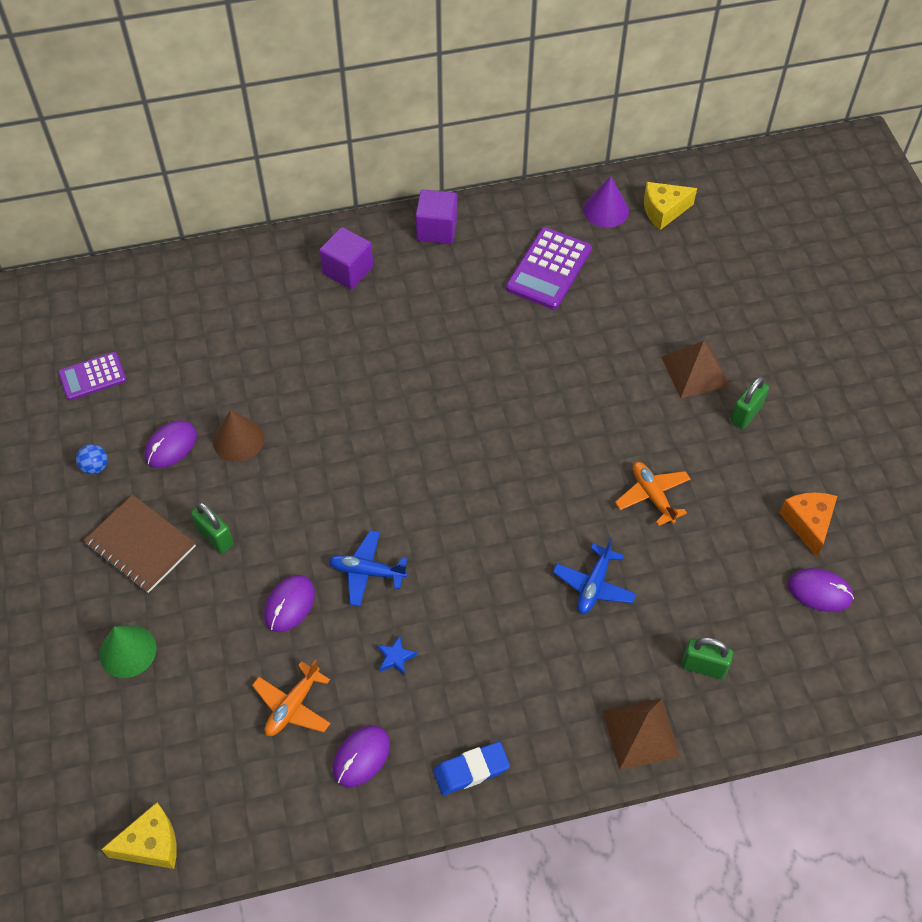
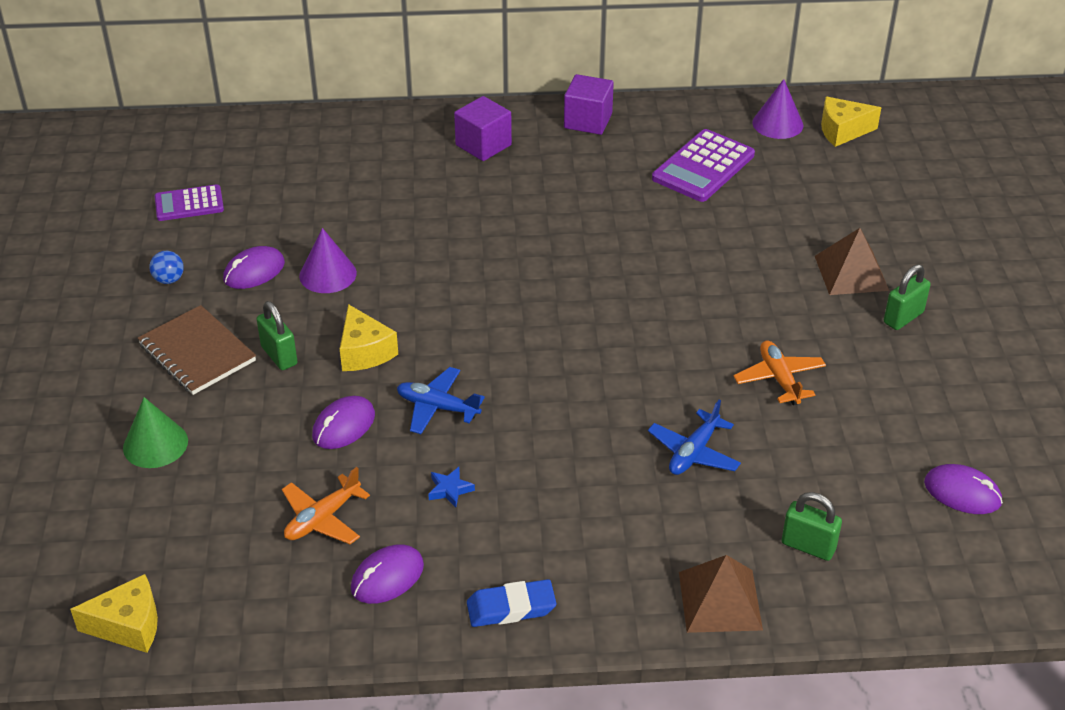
camera: 10 degrees right, 15 degrees down
(238, 439) = (328, 274): brown cone -> purple cone
(290, 521) = (364, 352): none -> yellow cheese
(808, 524) = (959, 427): orange cheese -> none

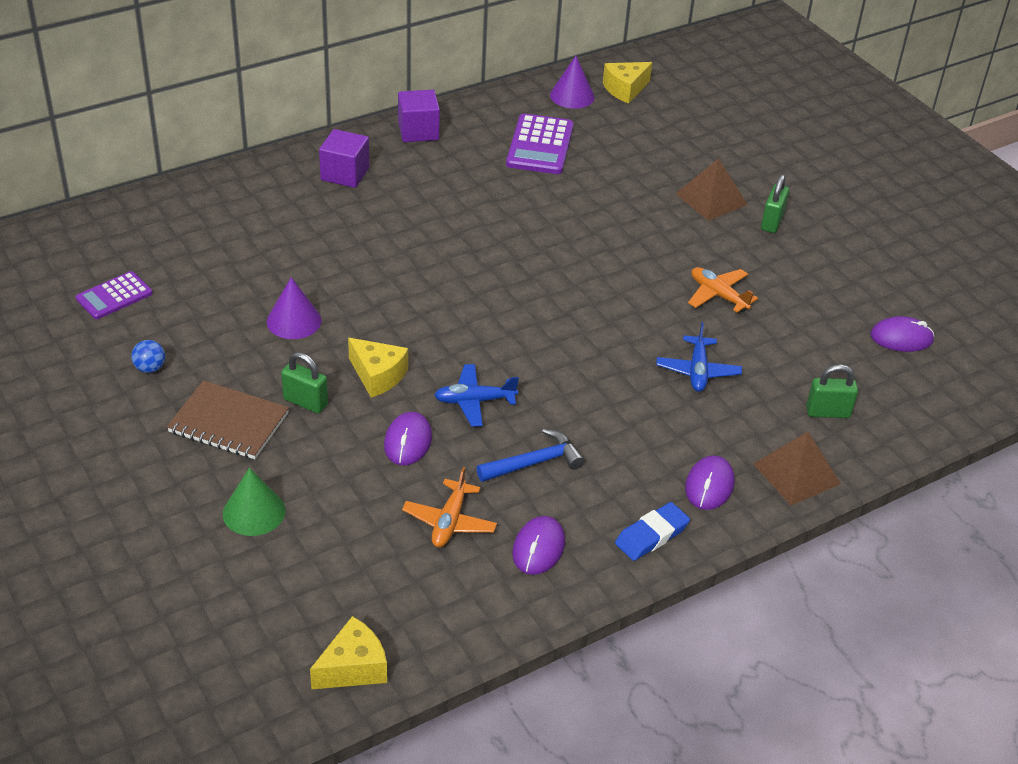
camera: 30 degrees left, 0 degrees up
(254, 271) = (224, 337): purple mouse -> purple mouse (709, 485)
(450, 489) = (535, 462): blue star -> blue hammer

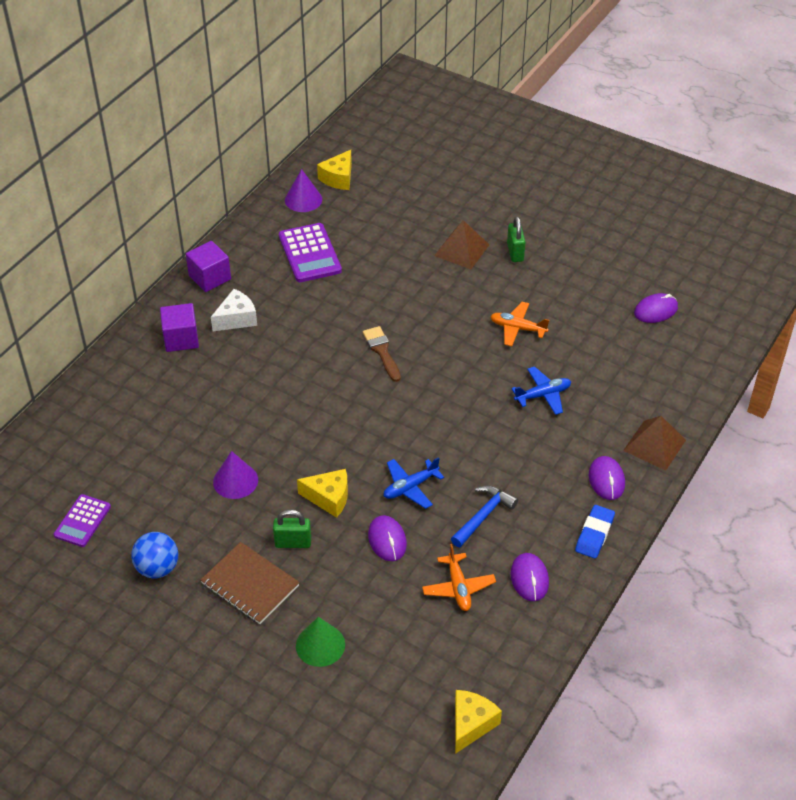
camera: 25 degrees left, 5 degrees up
(150, 368) = (157, 568): blue ball -> blue ball, size x1.67
(229, 423) = (250, 585): brown notebook -> brown notebook turned 45 degrees clockwise
(415, 176) = (236, 319): none -> white cheese
(546, 261) = (382, 351): none -> brown brush
(697, 371) = (543, 395): blue plane -> blue plane turned 90 degrees counterclockwise
(828, 412) = (645, 389): green padlock -> none

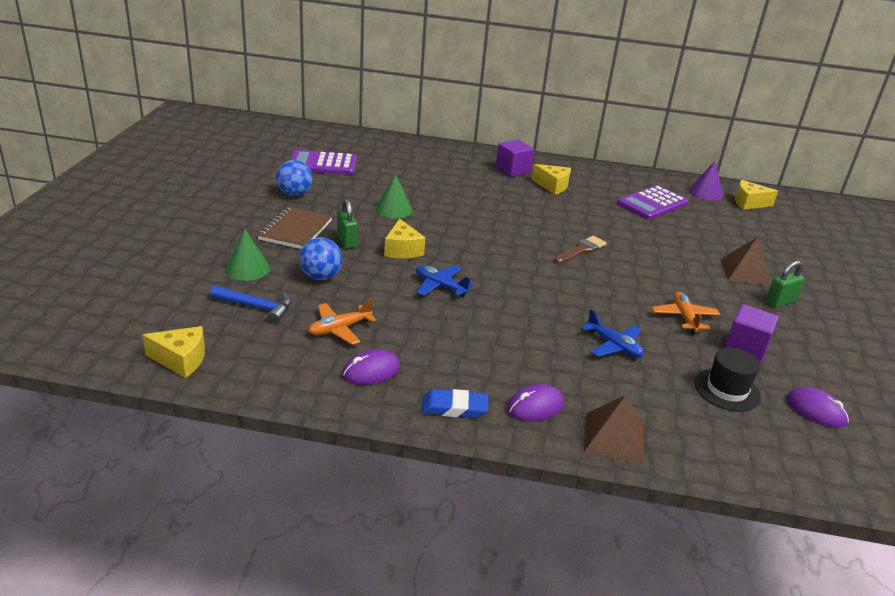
camera: 65 degrees right, 15 degrees down
(82, 521) = (323, 164): purple calculator -> purple calculator, size x1.56
(210, 277) = (582, 171): purple cube -> purple cube (746, 347)
(235, 481) = (393, 209): purple cone -> green cone
(236, 319) = (552, 186): white cheese -> yellow cheese
(359, 582) = (320, 277): none -> blue ball
(387, 540) = (374, 283): purple mouse -> none
(483, 516) = (433, 331): blue hammer -> blue hammer (257, 307)
(619, 350) = (727, 390): none -> black hat

